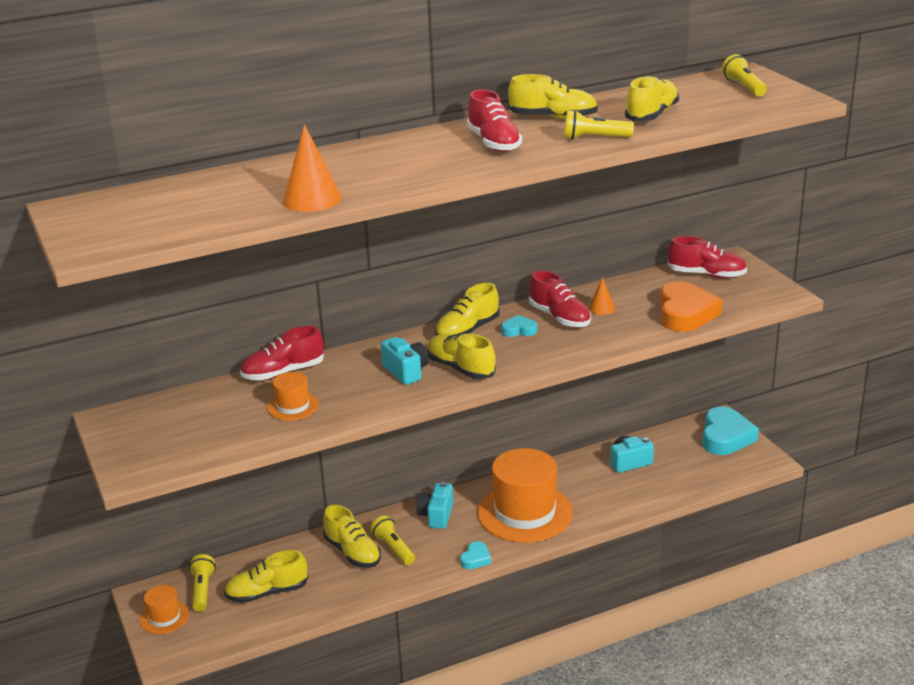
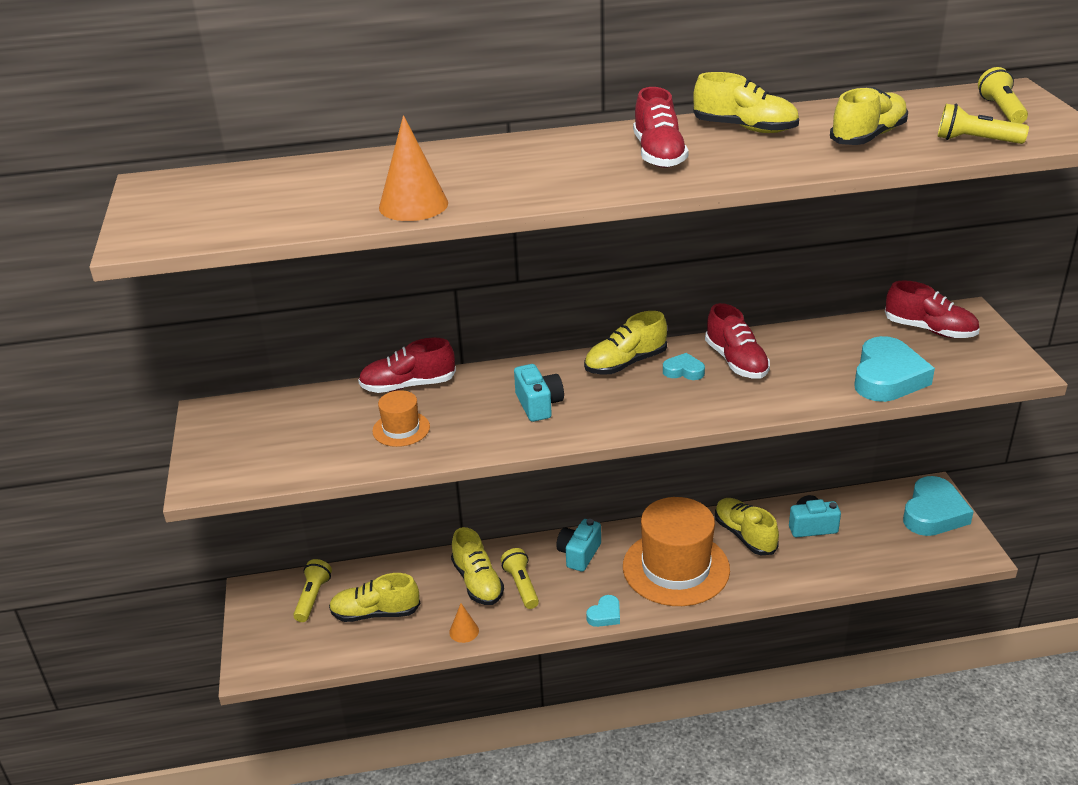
camera: 15 degrees right, 5 degrees up
(164, 617) = (265, 621): orange hat -> none
(461, 369) = (600, 410): yellow shoe -> yellow shoe (745, 535)
(594, 138) = (783, 160): yellow flashlight -> yellow flashlight (975, 140)
(601, 308) = (789, 356): orange cone -> orange cone (464, 631)
(685, 313) = (887, 377): orange heart -> turquoise heart

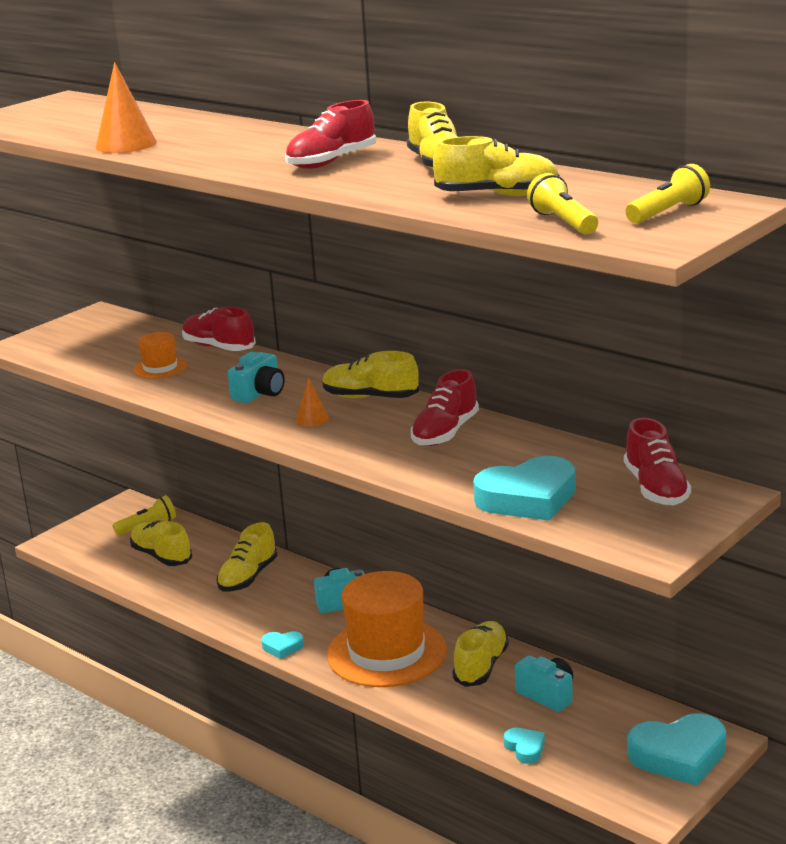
camera: 50 degrees right, 10 degrees down
(464, 631) = (186, 598): orange cone -> orange cone (312, 419)
(521, 585) = (268, 596): yellow flashlight -> none
(683, 371) = (395, 420): turquoise heart -> turquoise heart (525, 748)

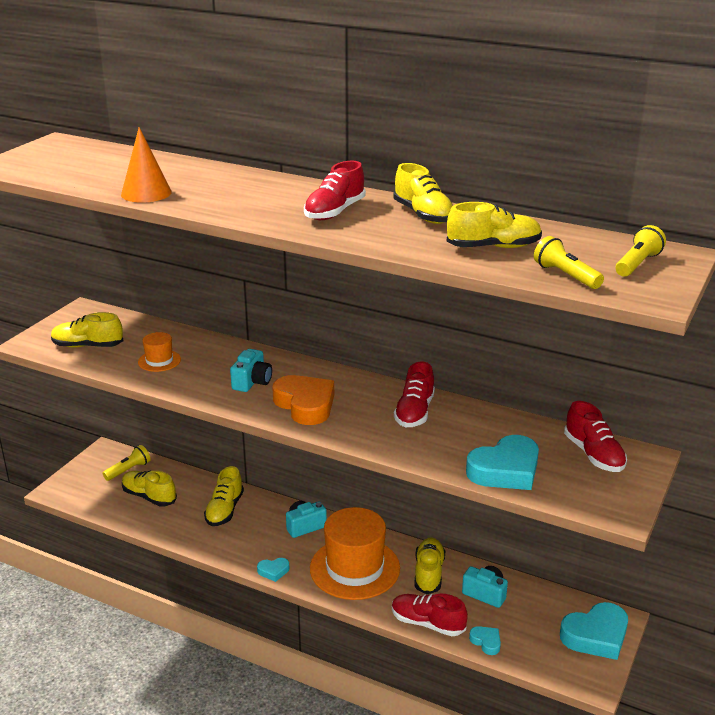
camera: 15 degrees left, 5 degrees up
(219, 347) = (199, 339): red shoe -> red shoe (427, 623)
(312, 419) = (305, 405): orange cone -> orange heart
(370, 397) = (341, 381): yellow shoe -> yellow shoe (88, 346)

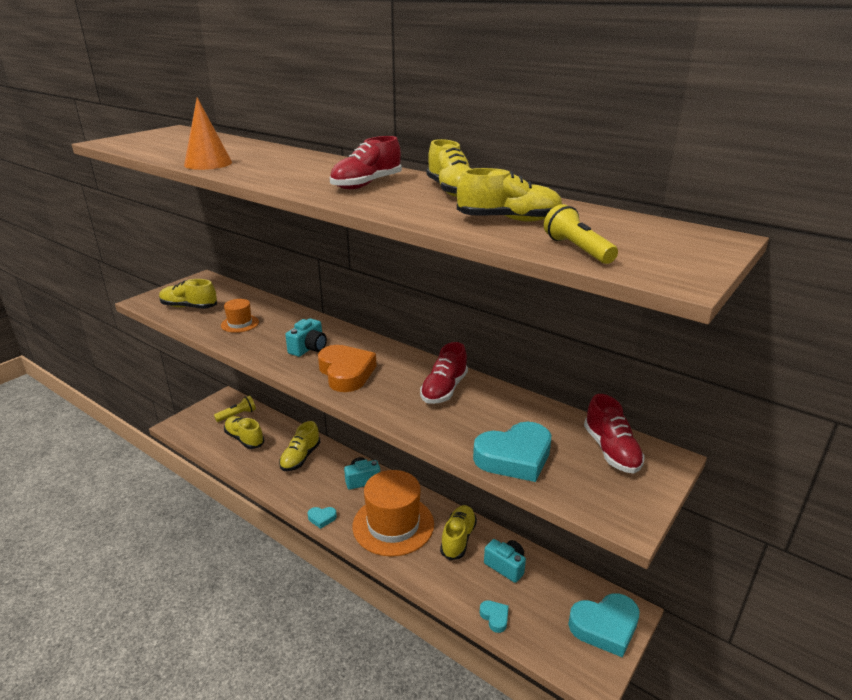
camera: 10 degrees right, 0 degrees up
(427, 623) = (444, 589): red shoe -> none
(637, 264) = (666, 244): yellow flashlight -> none

